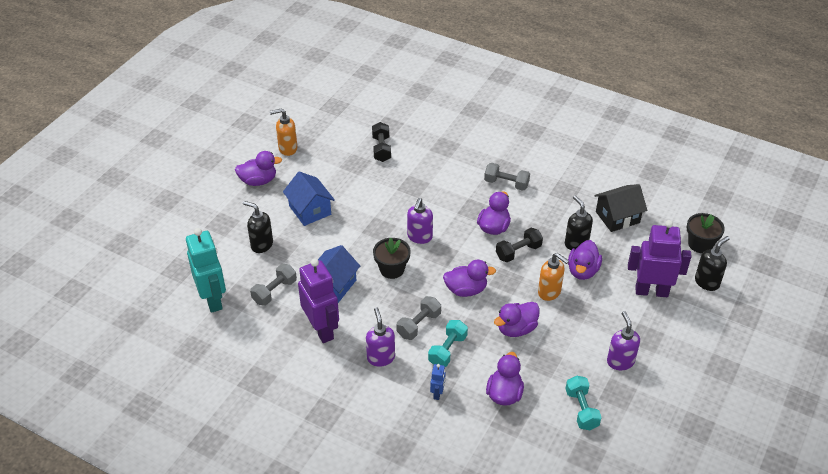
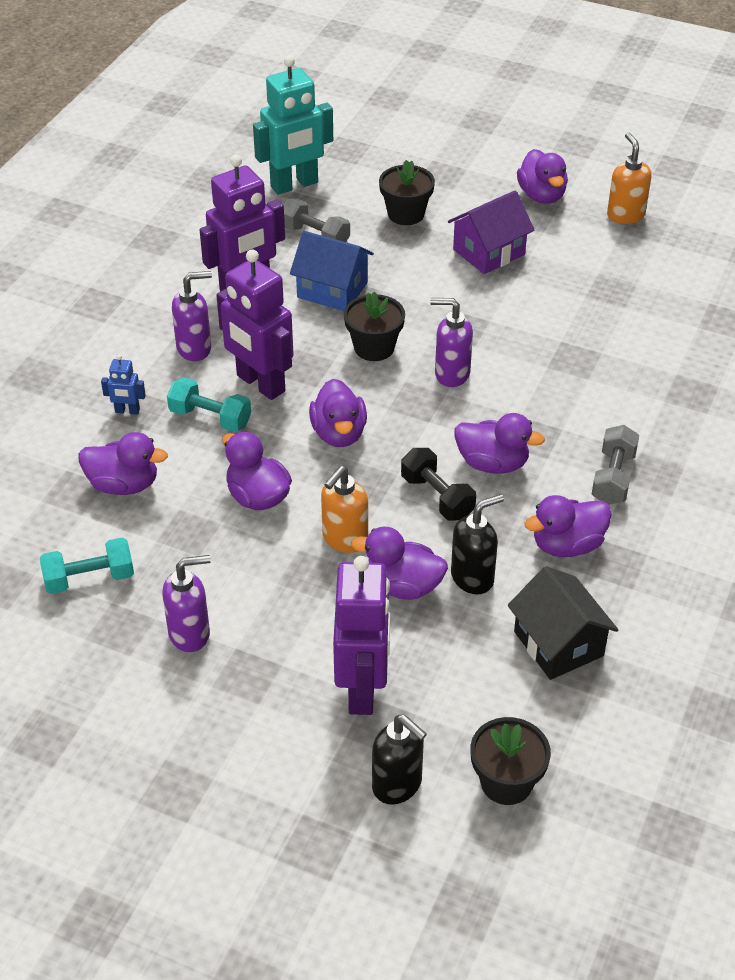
camera: 85 degrees right, 0 degrees up
(261, 245) = (406, 214): black soap dispenser -> black flower pot
(310, 210) = (489, 252): blue house -> purple house
(381, 149) = (659, 316): black dumbbell -> none
(419, 325) = (260, 384): grey dumbbell -> purple robot
(553, 206) = (567, 545): none -> purple duck

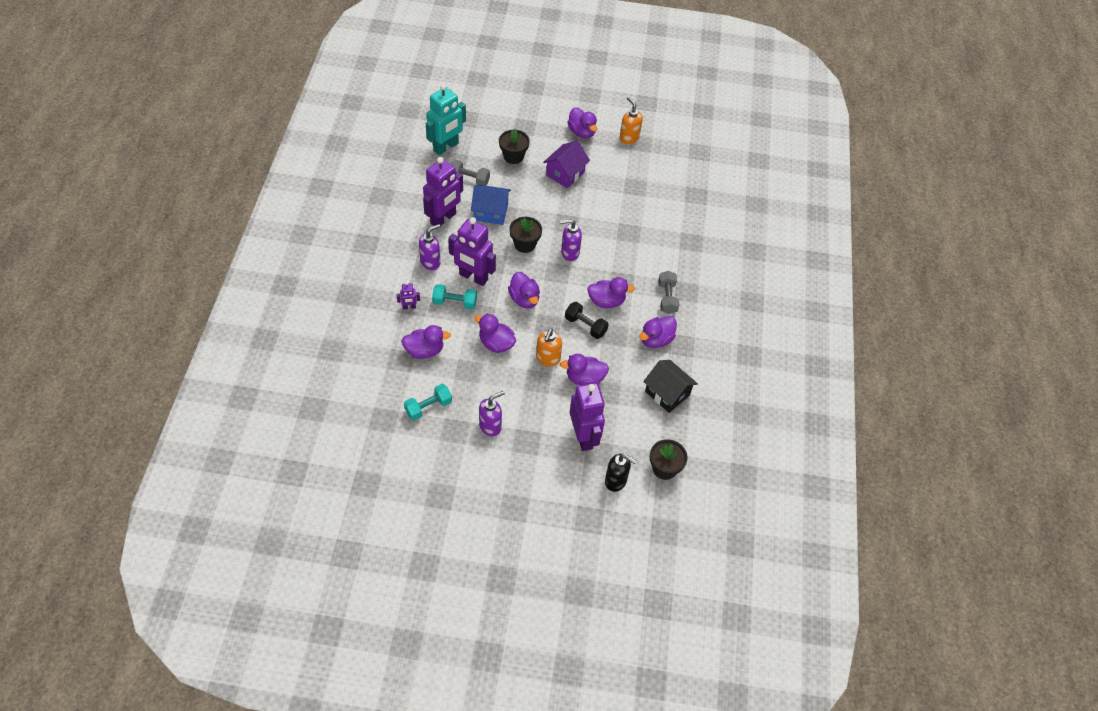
camera: 20 degrees left, 10 degrees up
(127, 411) = (409, 307): blue robot -> purple robot
(473, 577) = (616, 367): black soap dispenser -> none

